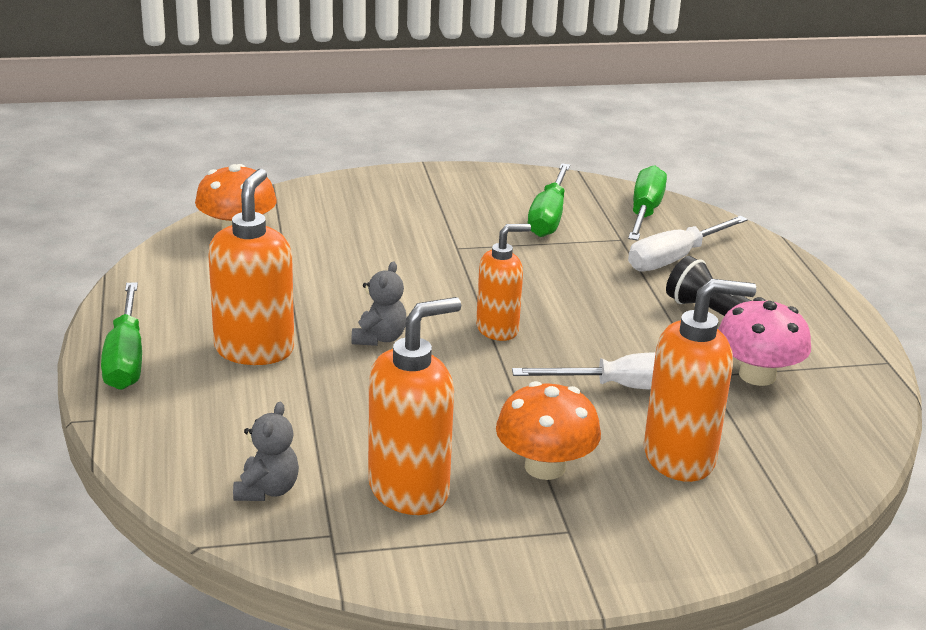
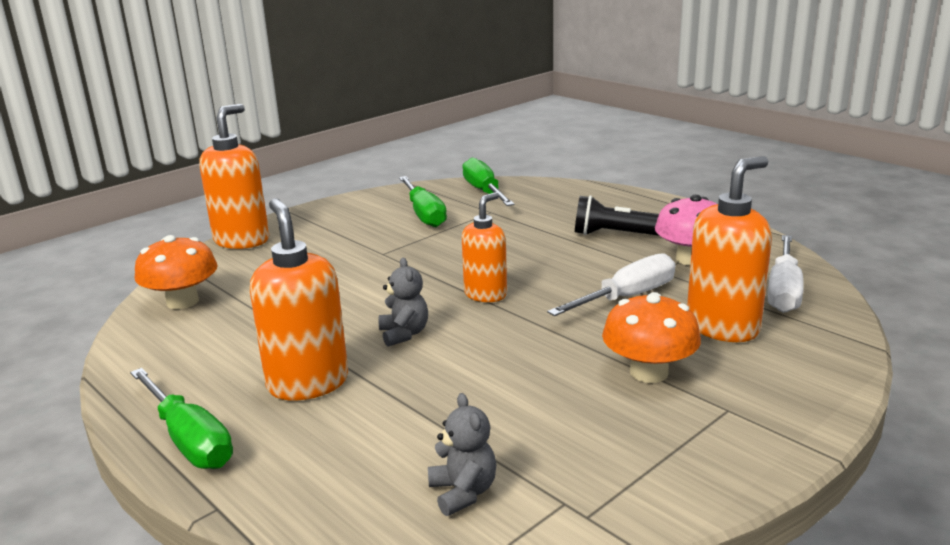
camera: 30 degrees left, 5 degrees down
(409, 490) = (578, 435): orange soap dispenser -> orange soap dispenser (242, 240)
(674, 259) = (542, 212): white screwdriver -> white screwdriver (783, 291)

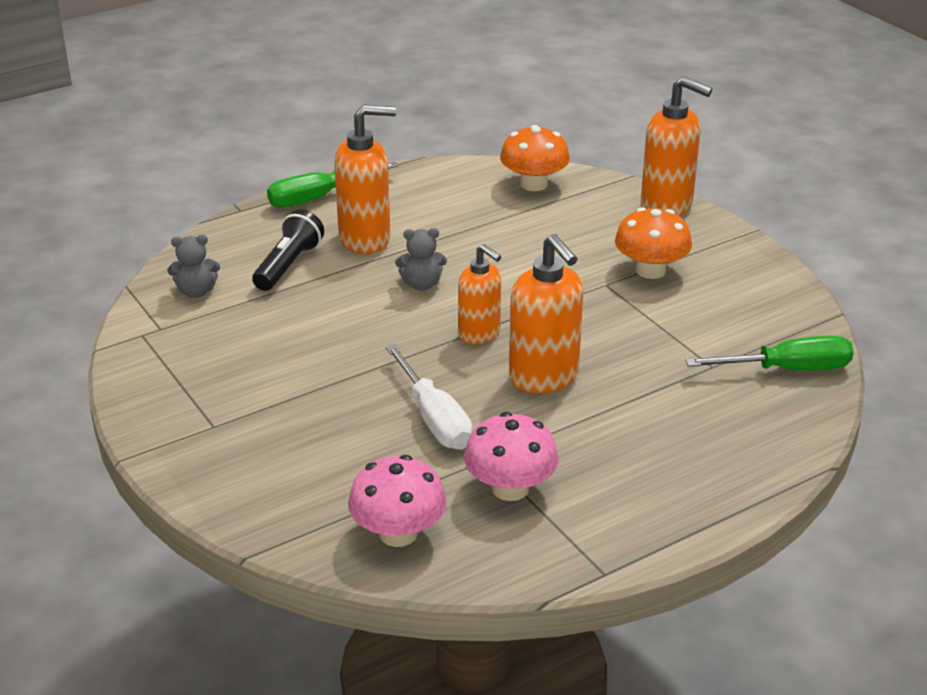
camera: 100 degrees right, 10 degrees up
(424, 214) = (714, 317): green screwdriver -> none
(615, 235) = (604, 448): black flashlight -> black flashlight (288, 265)
(649, 372) = (289, 398): orange mushroom -> orange mushroom (650, 270)
(723, 327) = (342, 463): orange soap dispenser -> orange soap dispenser (544, 377)
(783, 291) = (398, 533): white screwdriver -> pink mushroom

